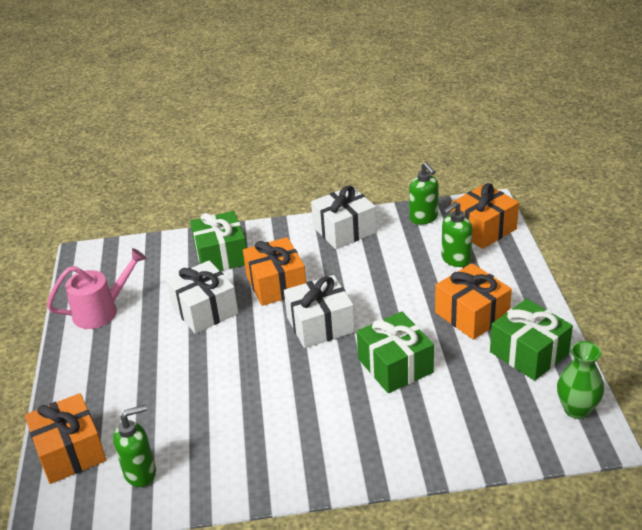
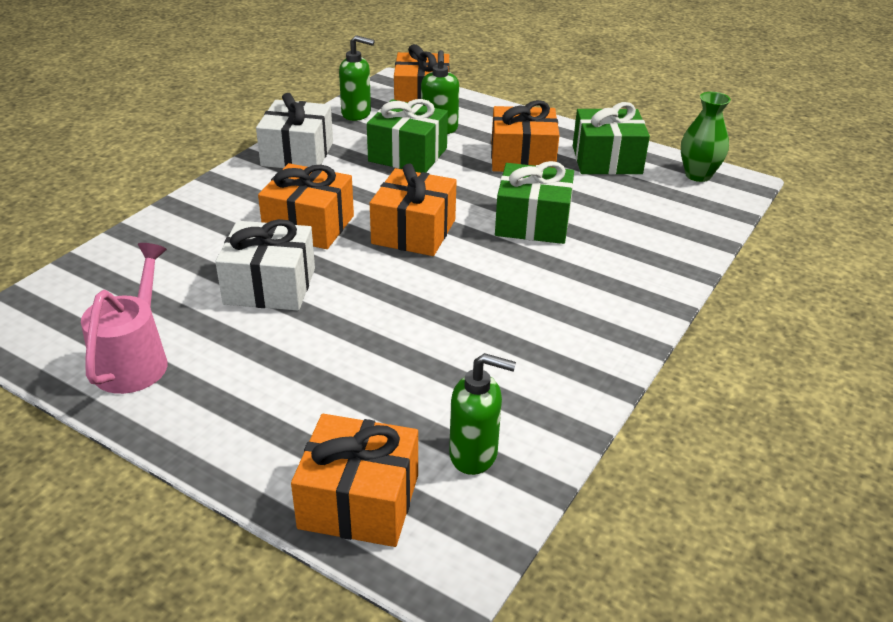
camera: 55 degrees left, 0 degrees up
(141, 473) = (474, 455): green soap dispenser -> green soap dispenser turned 90 degrees clockwise
(221, 255) = (198, 234): green gift -> green gift (408, 155)
(320, 325) = (414, 231): white gift -> orange gift

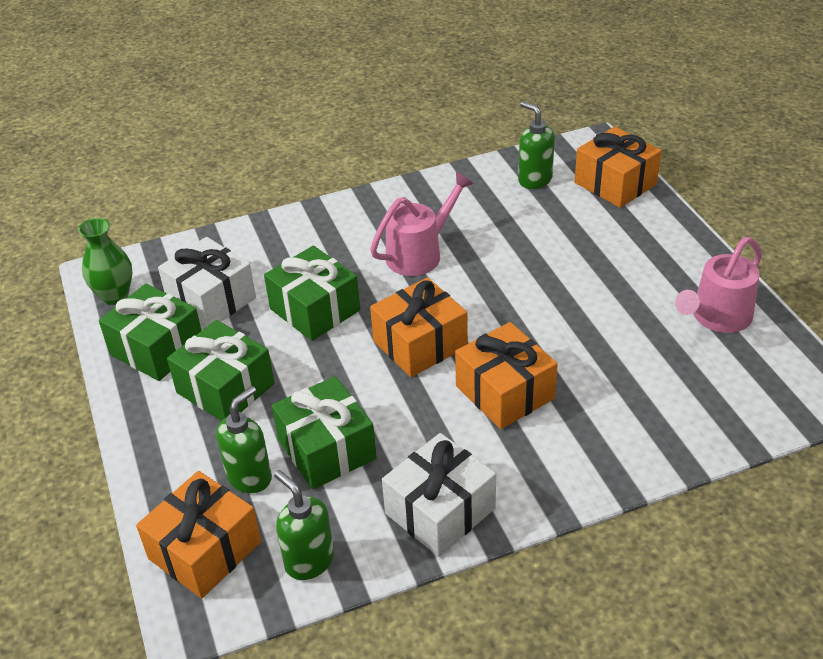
camera: 140 degrees left, 5 degrees up
(270, 286) = (581, 340): white gift -> white gift (211, 299)
(503, 303) = (420, 253): none -> pink watering can
(522, 158) = (225, 388): orange gift -> green gift

